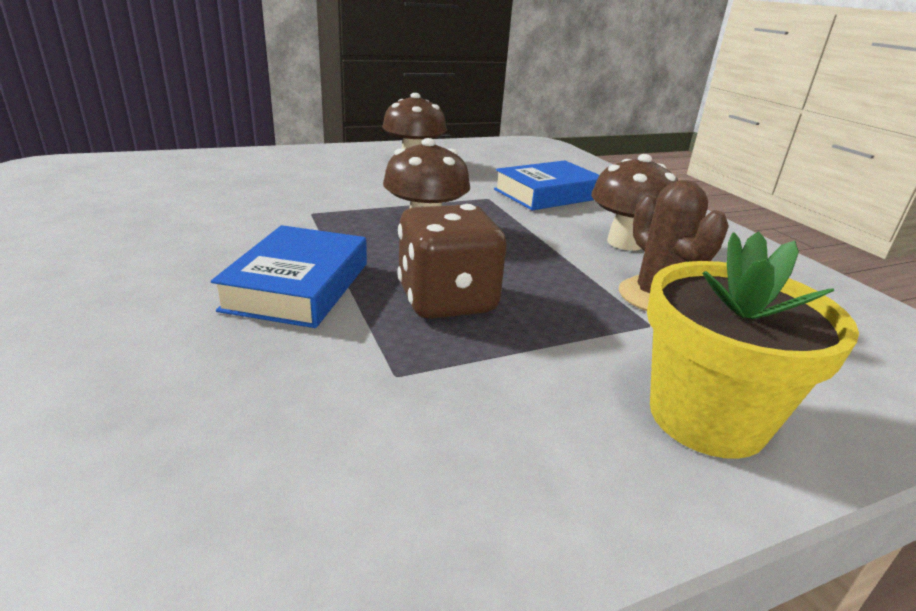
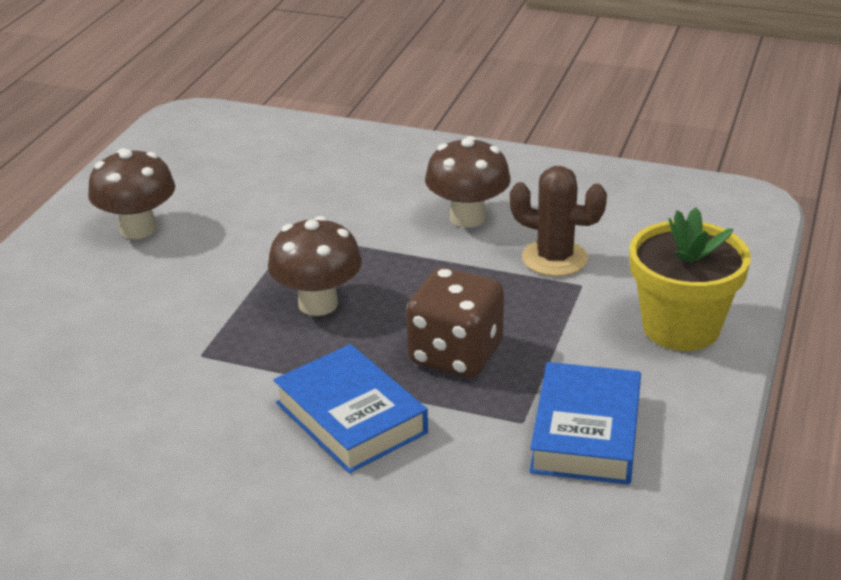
camera: 45 degrees left, 5 degrees up
(548, 194) = (330, 196): blue book -> blue book (586, 433)

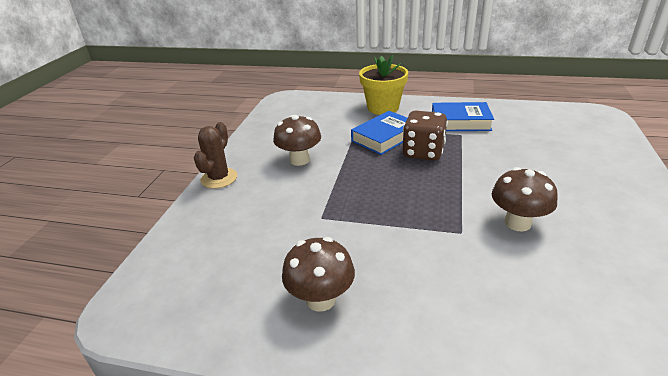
camera: 95 degrees left, 0 degrees up
(318, 304) = (395, 197): brown mushroom -> brown mushroom (517, 223)
(351, 418) = (485, 174): blue book -> blue book (384, 137)
(554, 258) = (336, 135): brown cactus -> brown cactus (219, 178)

